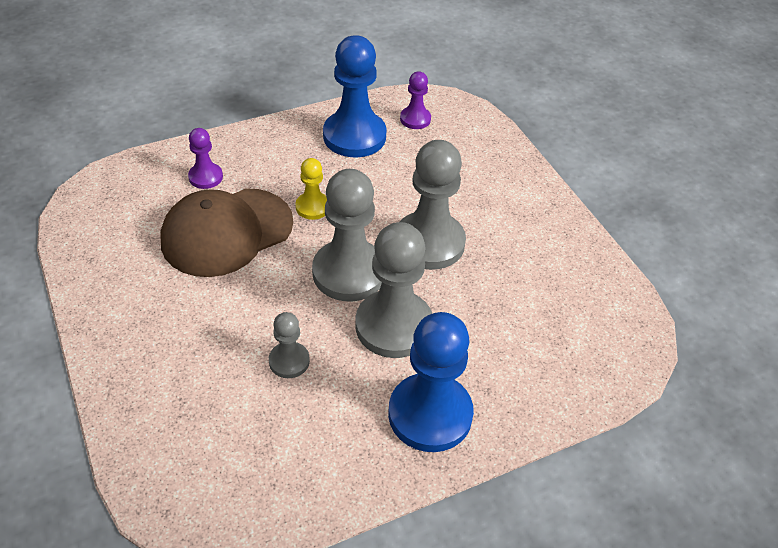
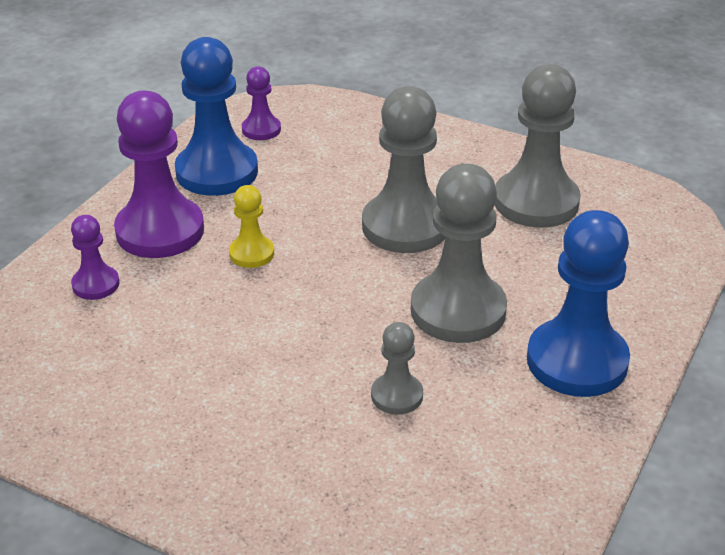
camera: 35 degrees left, 10 degrees down
(227, 232) = (186, 322): brown cap -> none
(277, 160) = (160, 231): none -> purple pawn
(349, 273) = (360, 290): grey pawn -> grey pawn (536, 202)

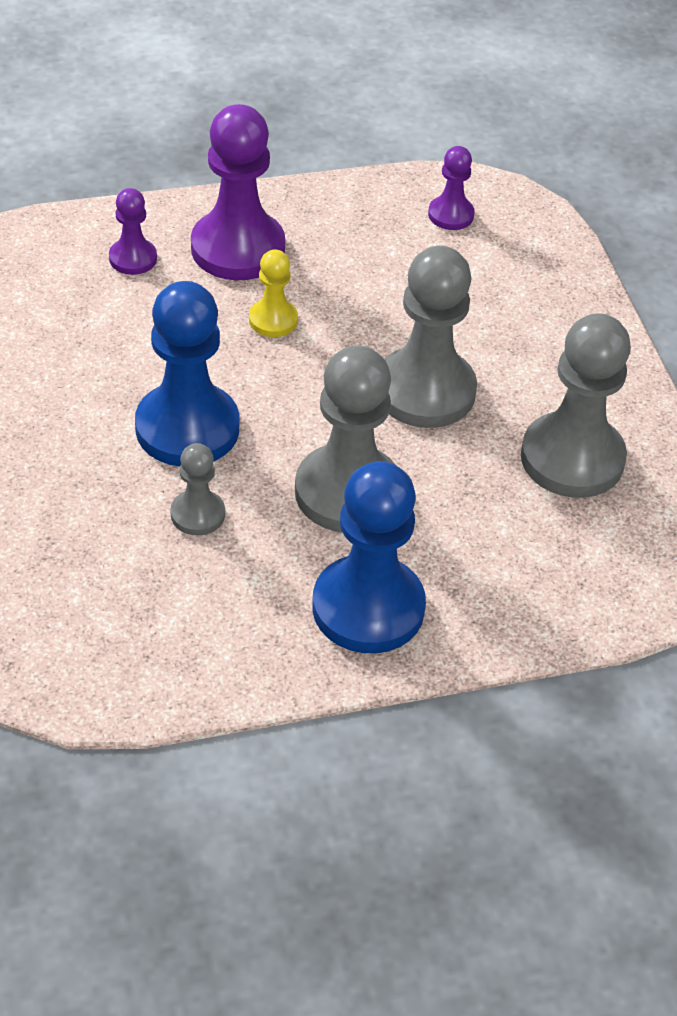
camera: 45 degrees right, 10 degrees up
(217, 172) = (355, 228): blue pawn -> blue pawn (187, 428)

